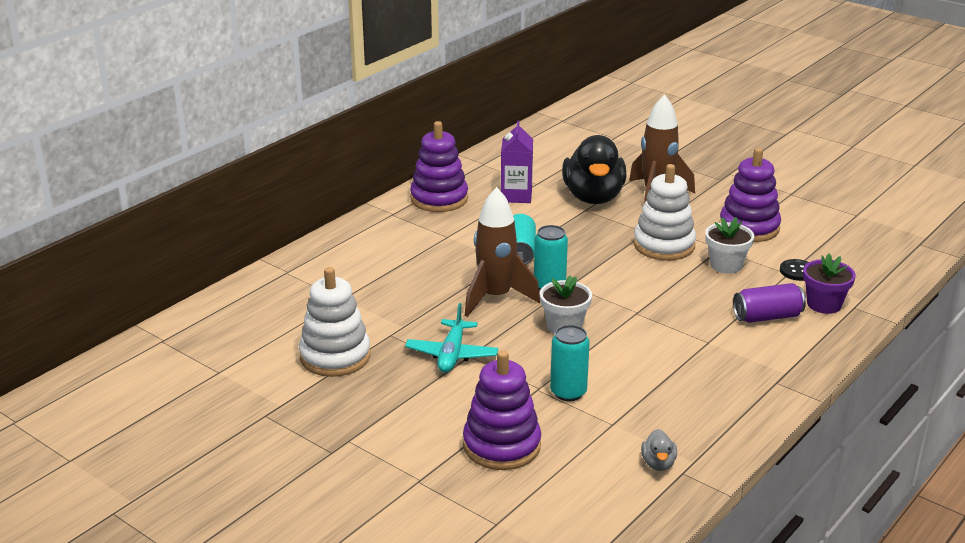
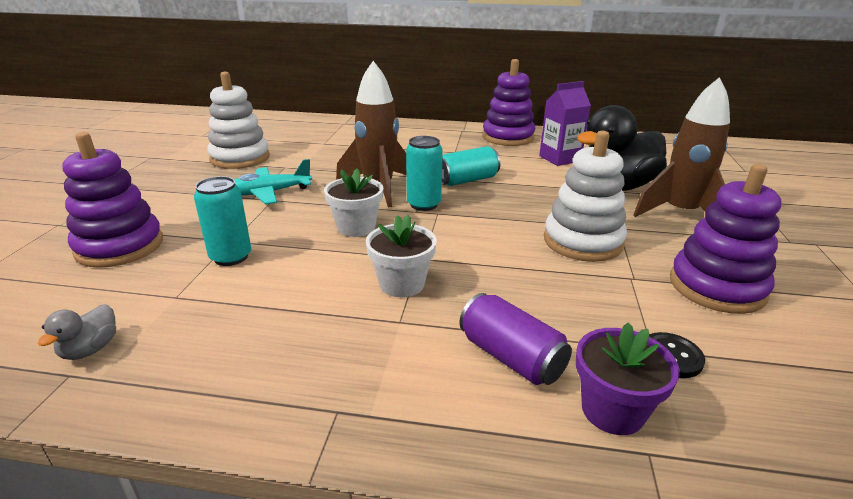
camera: 60 degrees right, 0 degrees up
(658, 463) = (90, 349): grey duck -> grey duck turned 45 degrees counterclockwise
(726, 265) = (599, 291): white flower pot -> white flower pot (402, 284)

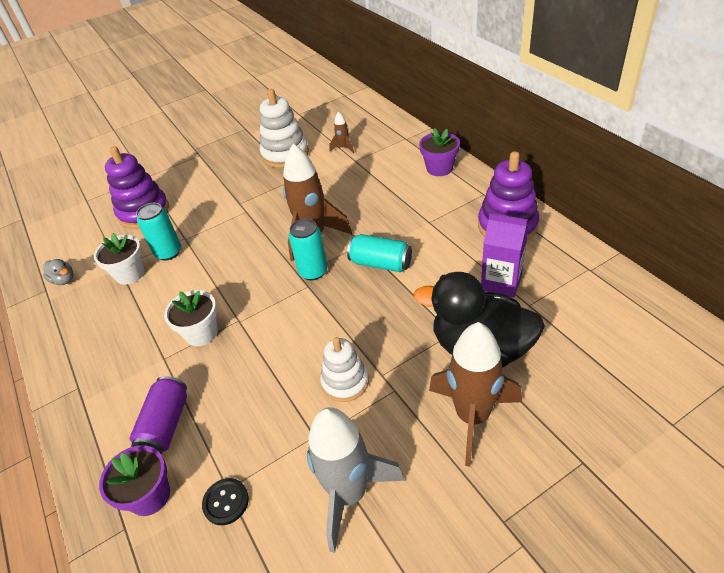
camera: 55 degrees right, 15 degrees up
(90, 349) = (64, 280): grey duck -> grey duck turned 120 degrees counterclockwise
(269, 193) = (253, 203): turquoise plane -> none
(297, 140) = (343, 148): none -> brown rocket
(356, 227) = (248, 268): white flower pot -> white flower pot (130, 274)
(404, 128) = (439, 168): none -> purple flower pot
(582, 241) = (345, 382): white stacking toy -> white stacking toy, size x0.66
(716, 287) = (349, 494): purple stacking toy -> grey rocket

